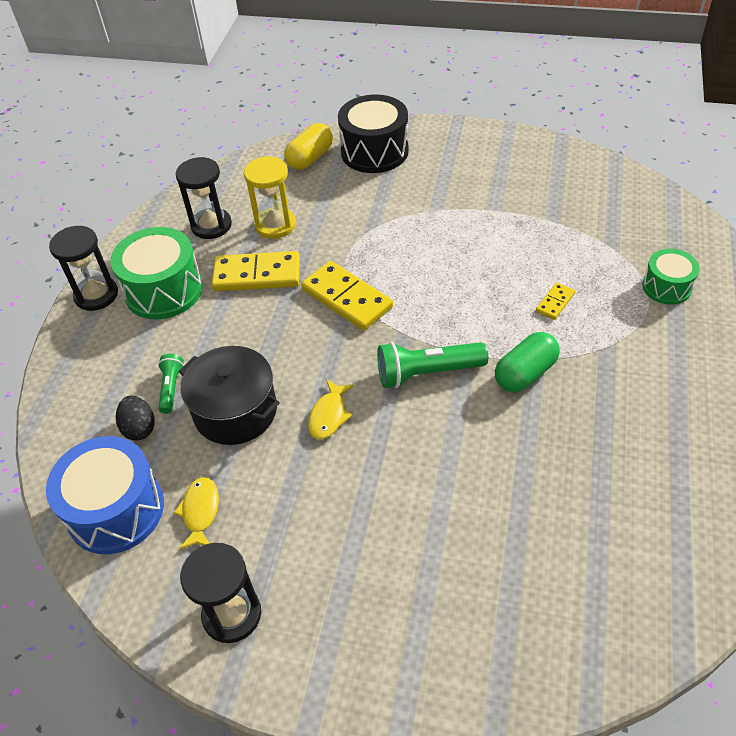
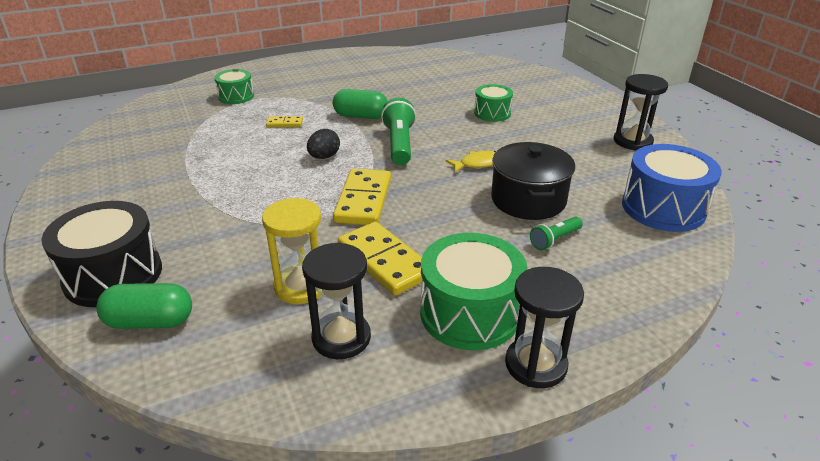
camera: 130 degrees left, 15 degrees down
(139, 428) = (605, 234): black egg -> black egg (324, 157)
(200, 512) = (608, 177): yellow fish -> none
(310, 158) = (150, 322): yellow capsule -> green capsule
(427, 373) = (399, 144): green flashlight -> green flashlight turned 135 degrees counterclockwise
(431, 513) = (492, 113): none -> green drum

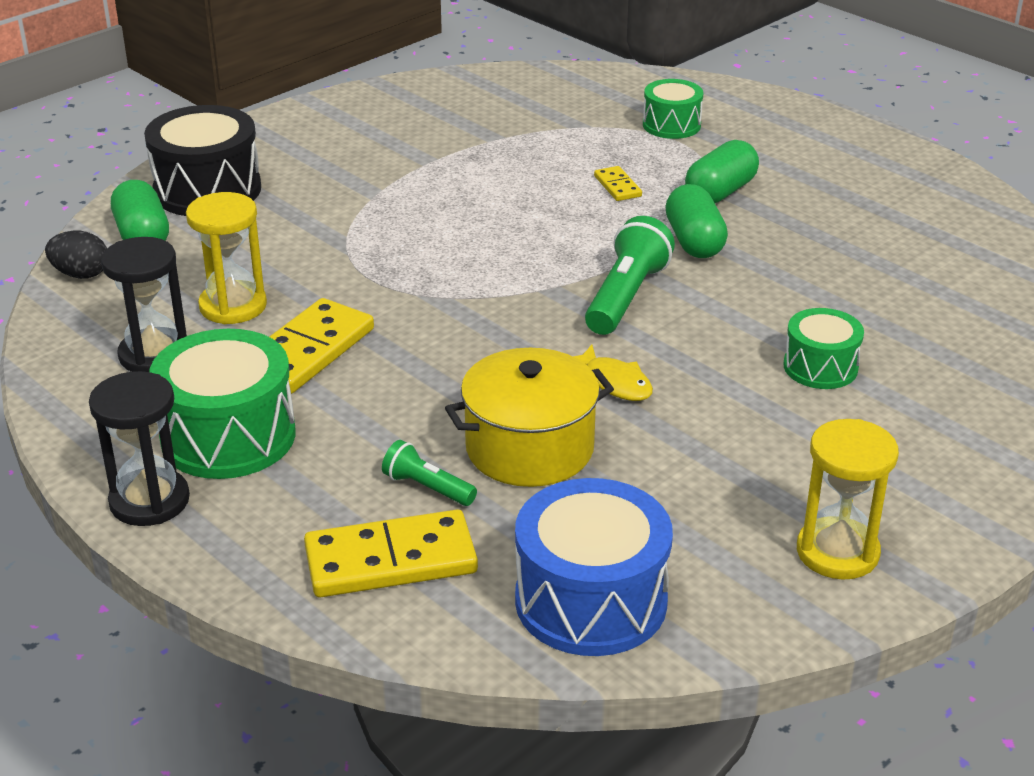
camera: 70 degrees right, 0 degrees up
(319, 100) = (720, 192): none -> green capsule
(324, 157) = (539, 244): black egg -> black egg (81, 274)
(363, 200) = (441, 303): yellow domino -> yellow domino (390, 560)
(399, 144) = (626, 296): green flashlight -> green flashlight turned 45 degrees counterclockwise
(528, 200) = (529, 448): black pot -> yellow pot
(632, 141) = (837, 552): black hourglass -> yellow hourglass

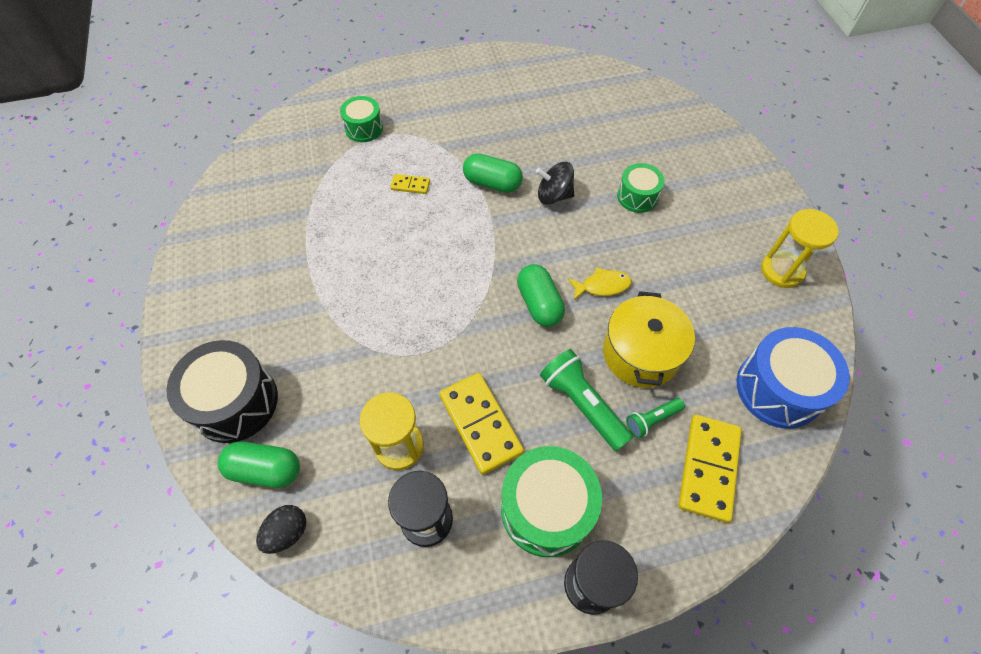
camera: 60 degrees left, 25 degrees up
(626, 296) = (525, 240): green flashlight -> green flashlight (582, 404)
(720, 192) = (451, 146): green capsule -> green capsule (539, 304)
(731, 295) = (554, 196): none -> black spinning top

